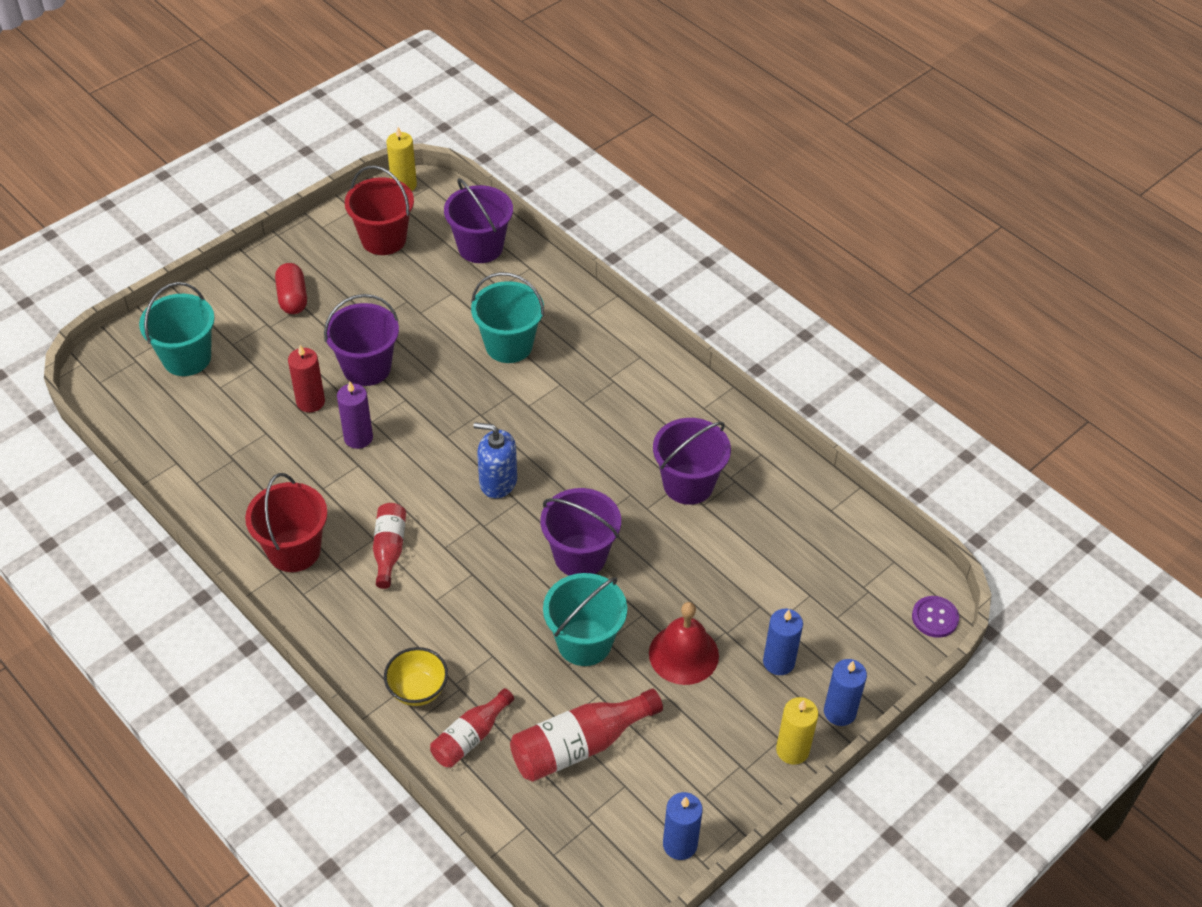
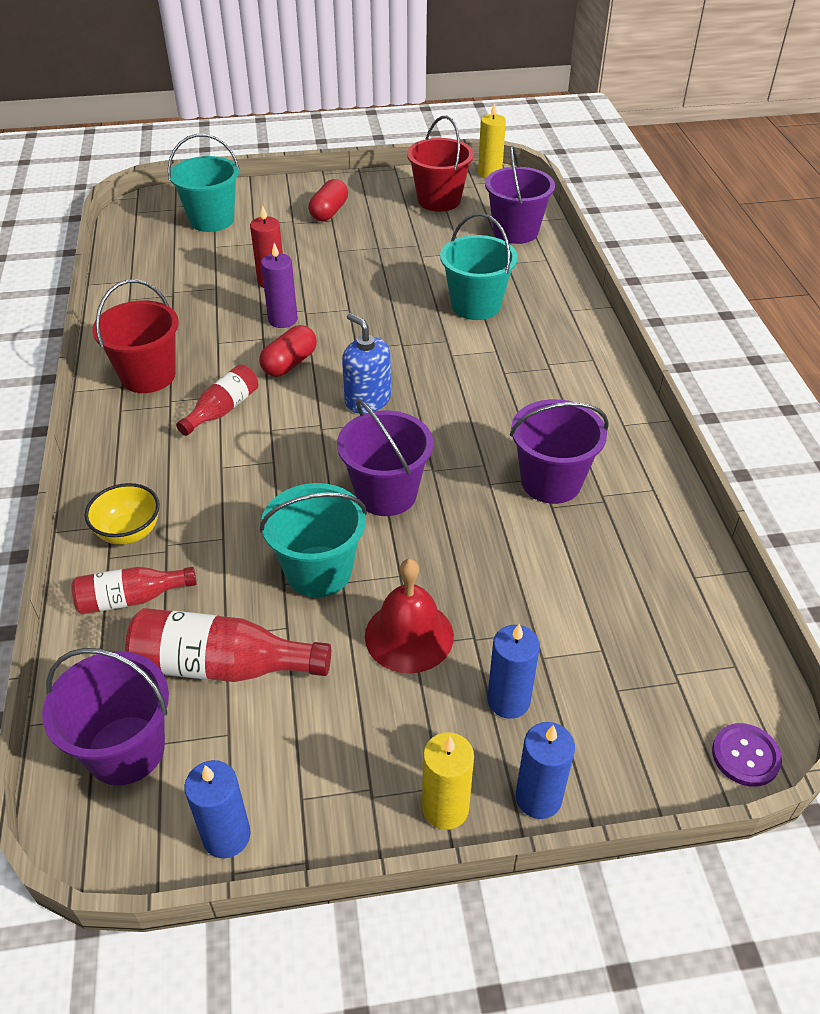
camera: 35 degrees right, 5 degrees down
(367, 367) = (339, 276): purple bucket -> purple bucket (126, 750)
(404, 478) = (289, 363): none -> red capsule

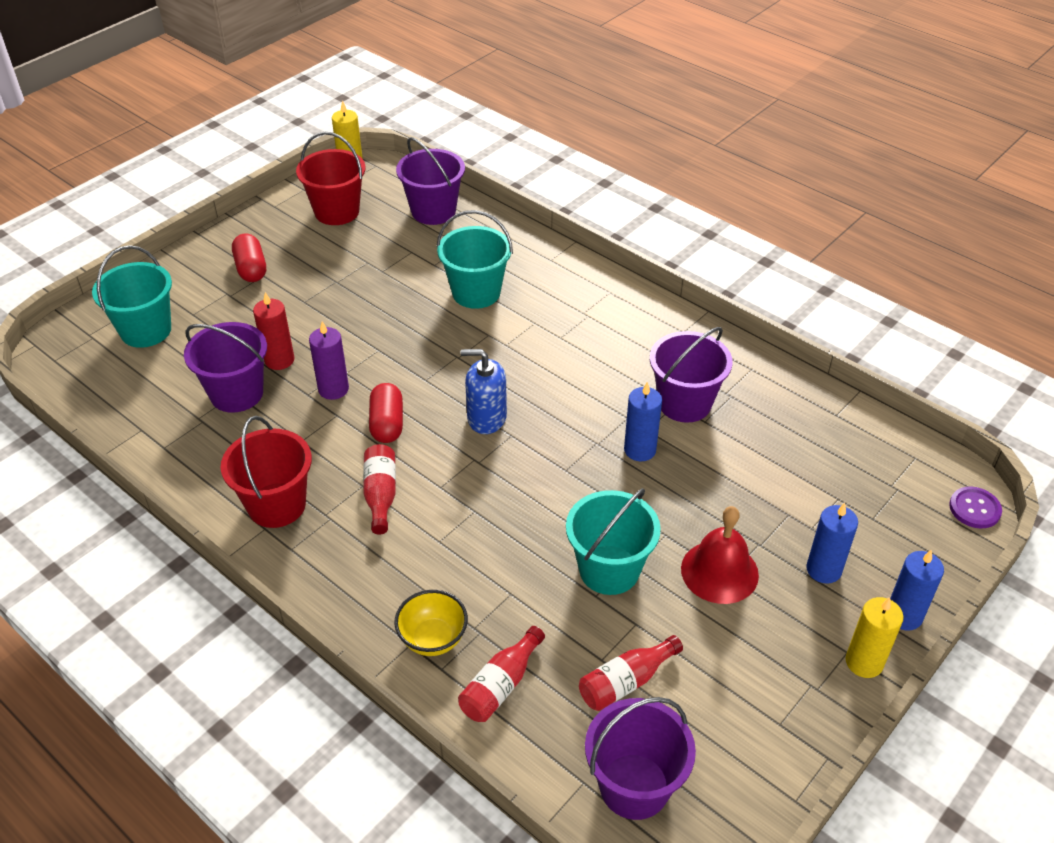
camera: 40 degrees left, 0 degrees up
(221, 666) = (626, 682): red bottle -> red bottle, size x0.64
(226, 836) = (765, 783): blue candle -> blue candle (640, 450)
(386, 494) = (587, 482): purple bucket -> purple bucket (236, 393)

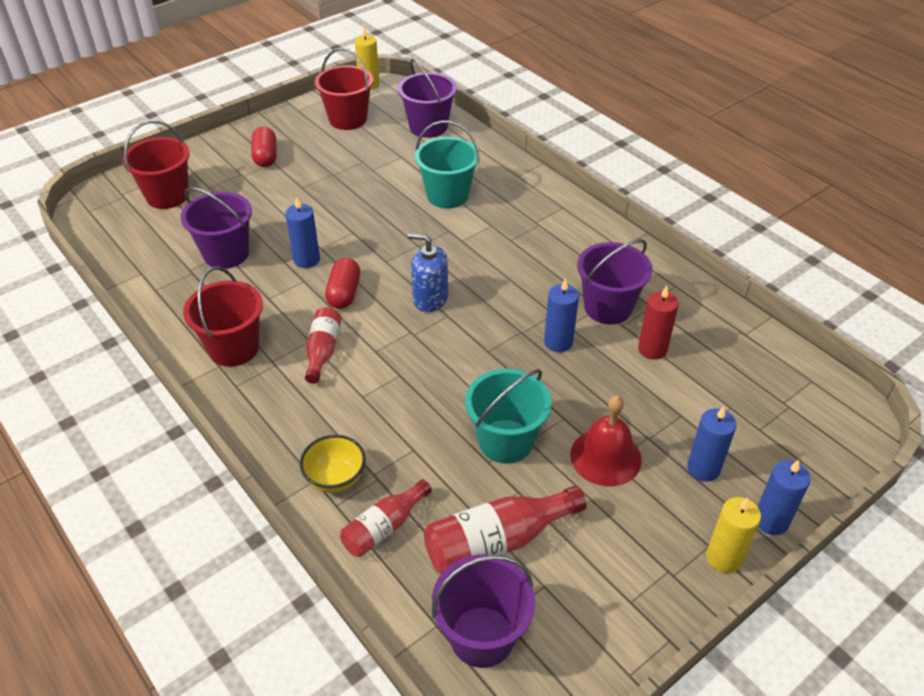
camera: 10 degrees right, 0 degrees up
(146, 330) = (167, 196): turquoise bucket -> red bucket
(279, 360) = (268, 231): red candle -> red candle (652, 349)
(333, 389) = (307, 260): purple candle -> blue candle
(626, 682) = (497, 542): red bottle -> red bottle, size x1.57
(974, 509) = (860, 434): purple button -> none

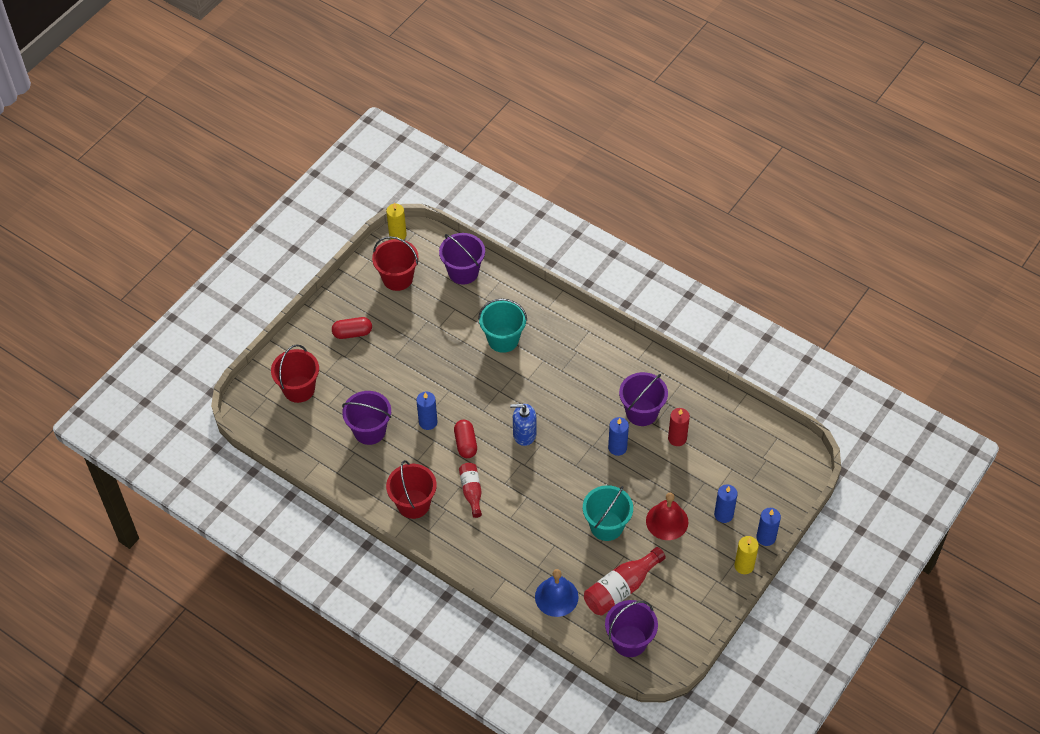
camera: 15 degrees left, 10 degrees up
(266, 157) = (352, 333): red capsule -> red capsule turned 75 degrees counterclockwise
(335, 478) = (517, 575): yellow bowl -> none
(384, 527) = (556, 597): red bottle -> blue bell

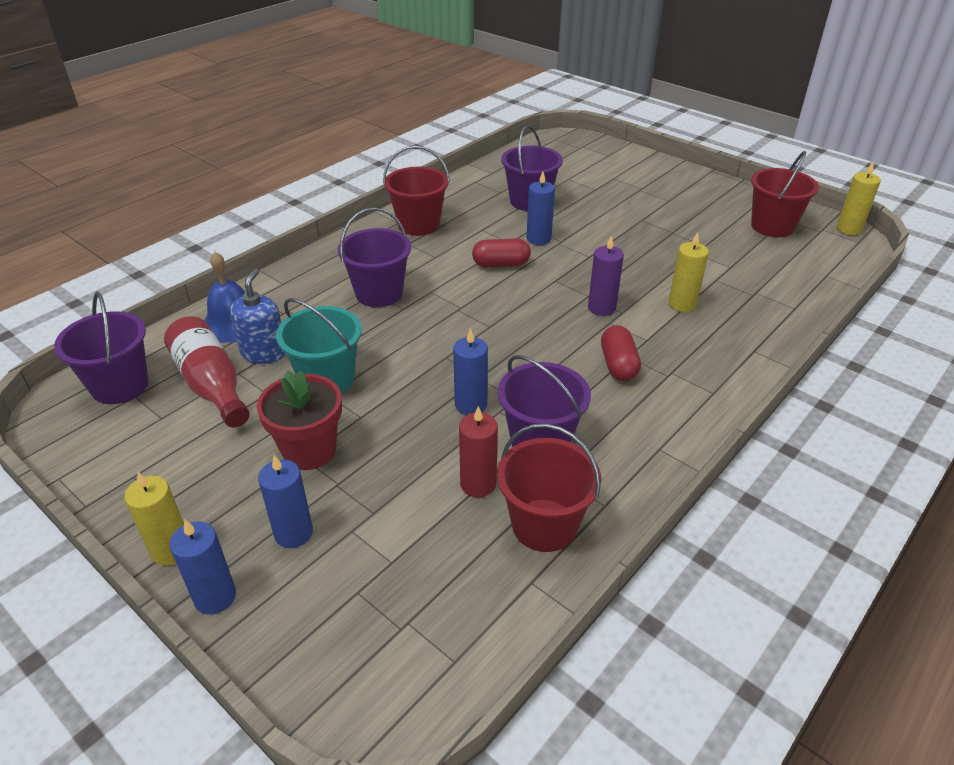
camera: 95 degrees right, 15 degrees down
(299, 389) = (591, 164): red bucket -> red bucket (544, 525)
(352, 333) = (675, 195): red capsule -> red capsule (618, 365)
(463, 272) = (801, 276): purple bucket -> purple bucket (379, 293)
(471, 492) = (424, 265): red bottle -> none
(503, 339) = (682, 304): turquoise bucket -> yellow candle
(513, 383) = (601, 308): none -> purple candle
(524, 434) = (510, 313): blue soap dispenser -> blue soap dispenser (264, 353)
(667, 521) = (309, 450): red bell -> red flower pot

